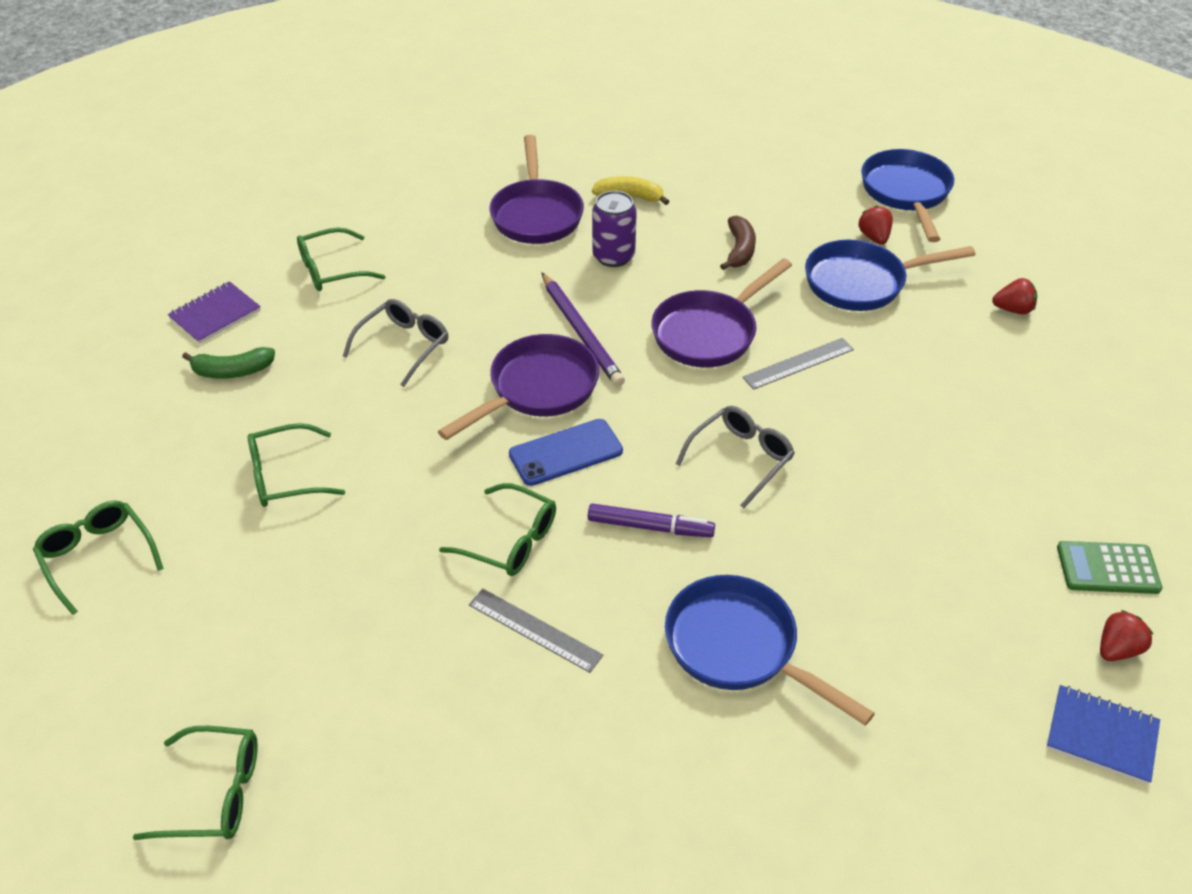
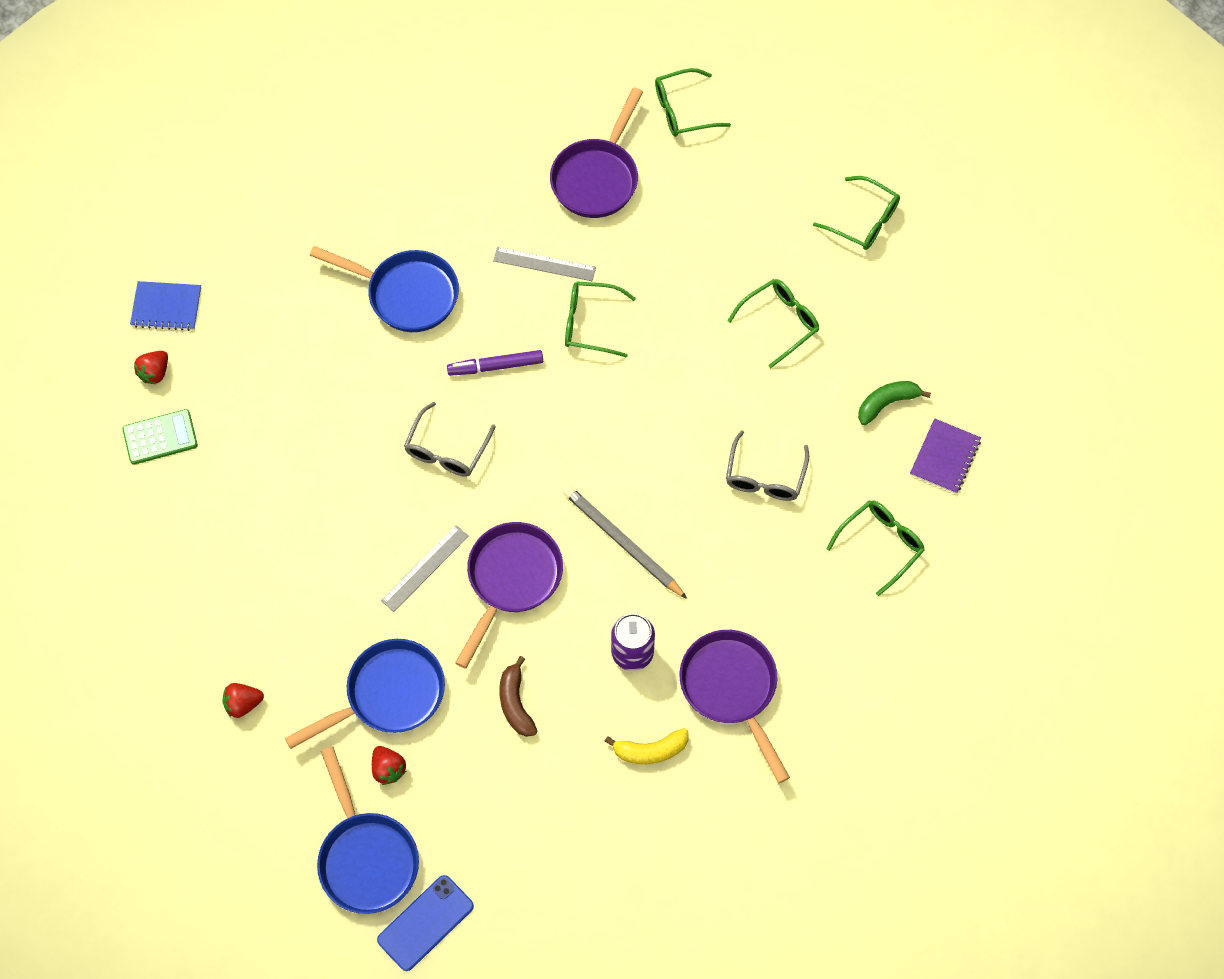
camera: 160 degrees right, 20 degrees up
(537, 389) = (632, 467): purple pan -> purple pan (597, 178)
(565, 452) = (583, 411): blue phone -> blue phone (425, 923)
(581, 332) = (622, 543): purple pencil -> grey pencil

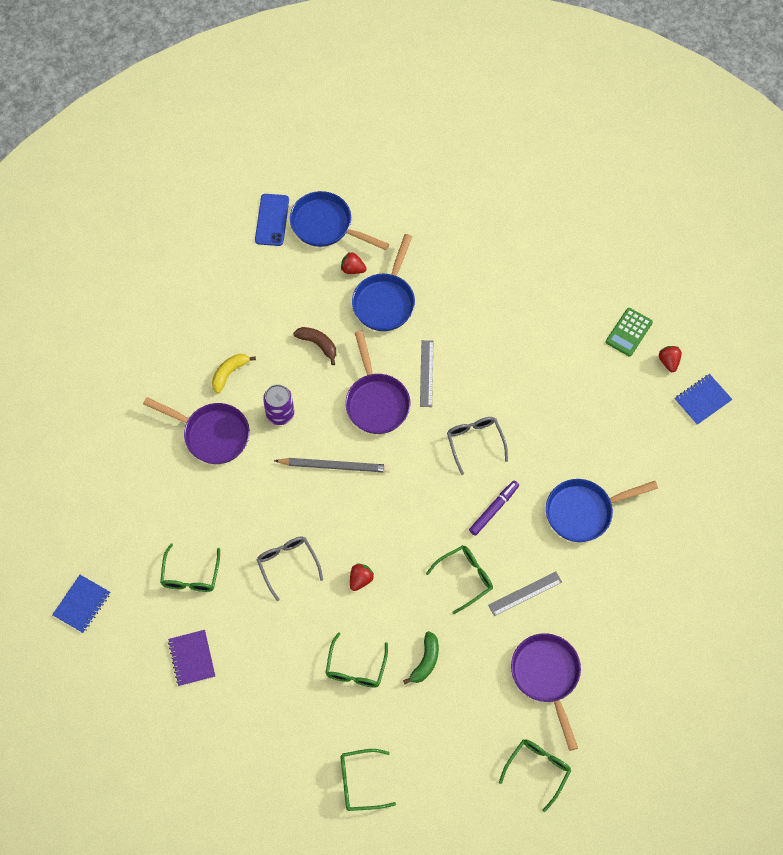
camera: 140 degrees right, 0 degrees up
(243, 704) = (451, 245): red strawberry -> red strawberry (360, 579)
(887, 403) = (251, 666): green banana -> green banana (425, 661)
(1026, 604) = (82, 604): none -> blue notebook

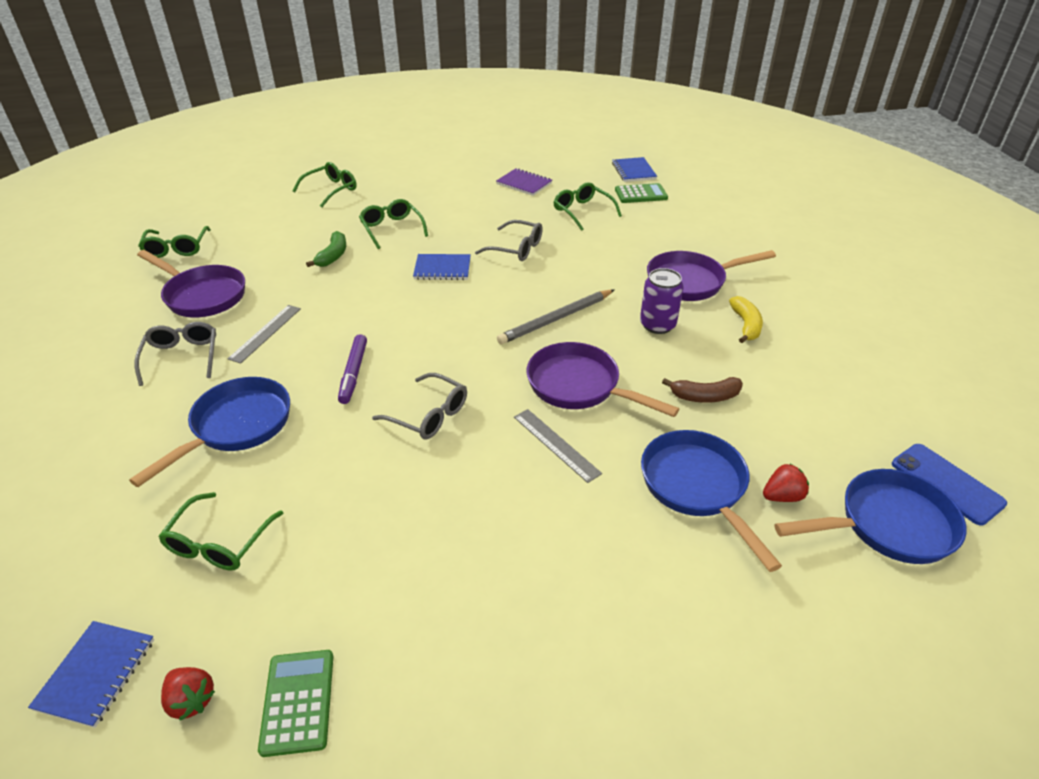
camera: 140 degrees right, 25 degrees down
(119, 564) = (641, 194): none -> green calculator
(360, 579) = (442, 269): red strawberry -> blue notebook
(425, 661) = (333, 256): green banana -> green banana turned 150 degrees counterclockwise
(465, 578) = (341, 314): green glasses -> green glasses (219, 543)
(589, 606) = (182, 357): none -> grey glasses

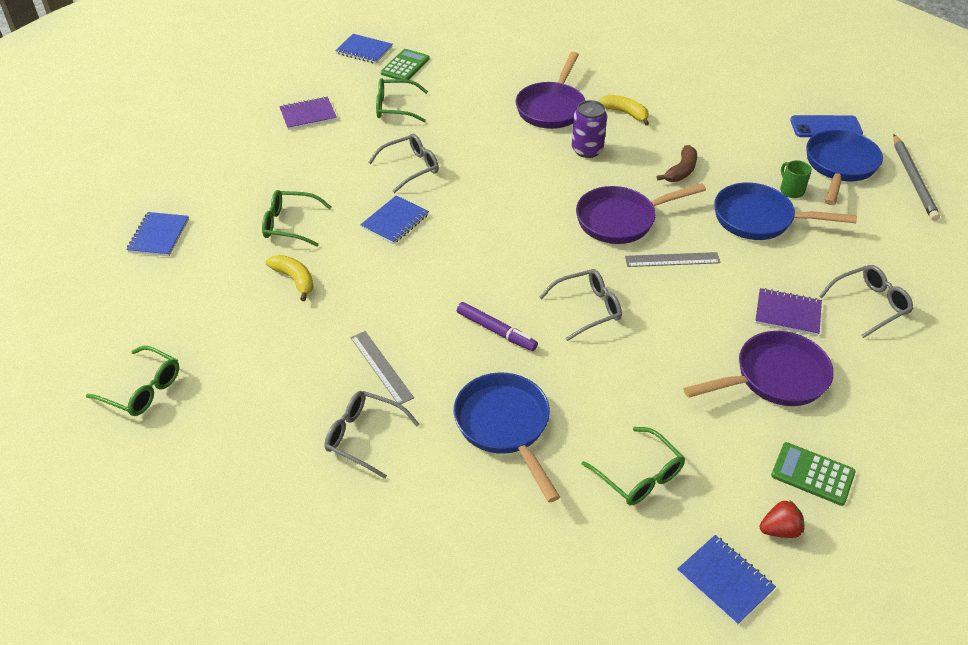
camera: 55 degrees left, 5 degrees up
(202, 295) = (266, 393): purple pan -> purple pan (774, 377)
(331, 190) = (159, 236): green glasses -> blue notebook
(333, 256) = (294, 279): green banana -> yellow banana
(556, 319) = (532, 193): grey pencil -> grey pencil (913, 180)
(557, 574) = (787, 313): none -> purple notebook
(649, 655) = (869, 304): none -> grey glasses
(782, 496) = (791, 190): red strawberry -> green mug

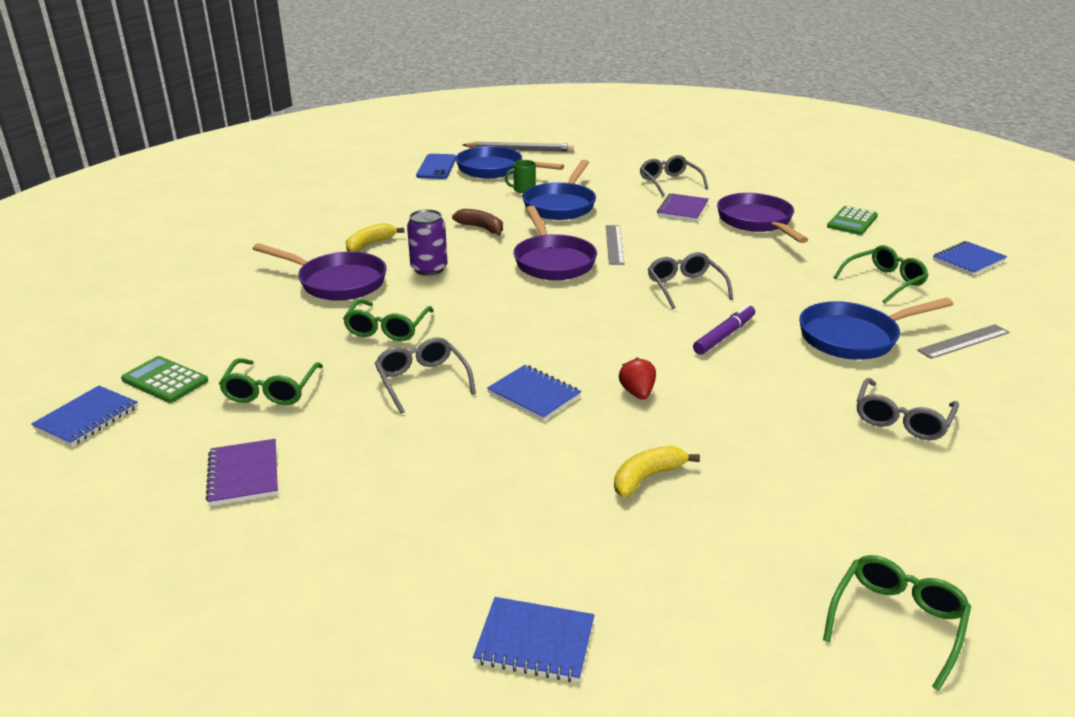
camera: 85 degrees left, 15 degrees down
(290, 224) = (526, 485): green glasses -> green glasses (387, 329)
(381, 367) = (794, 407): grey ruler -> grey ruler (963, 341)
(779, 530) = (910, 238): red strawberry -> red strawberry (637, 393)

